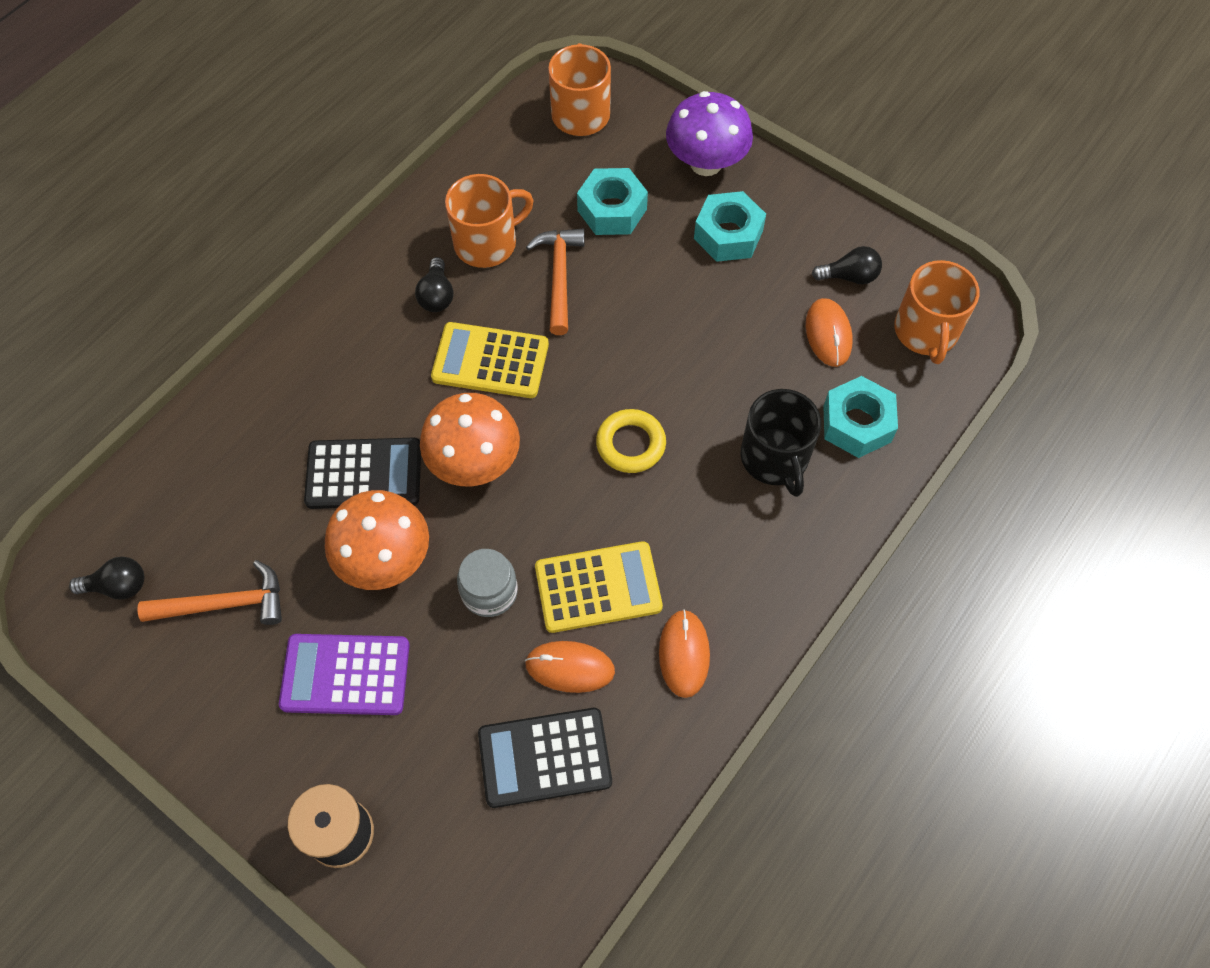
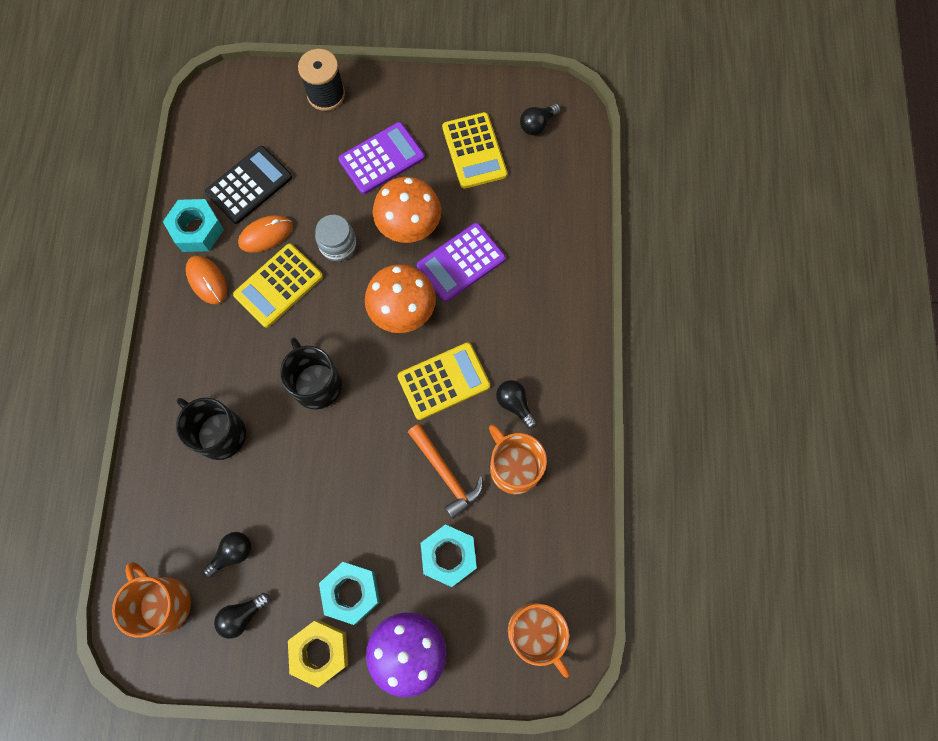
camera: 145 degrees right, 10 degrees up
(224, 604) = (474, 151): orange hammer -> yellow calculator
(364, 474) = (461, 262): black calculator -> purple calculator
(487, 243) = (514, 467): orange mug -> orange mug turned 120 degrees clockwise
(630, 444) = (316, 383): yellow ring -> black mug
(789, 207) = (320, 652): none -> yellow nut
(828, 334) = (233, 553): orange mouse -> black light bulb
(856, 424) = (178, 494): turquoise nut -> turquoise nut (197, 230)

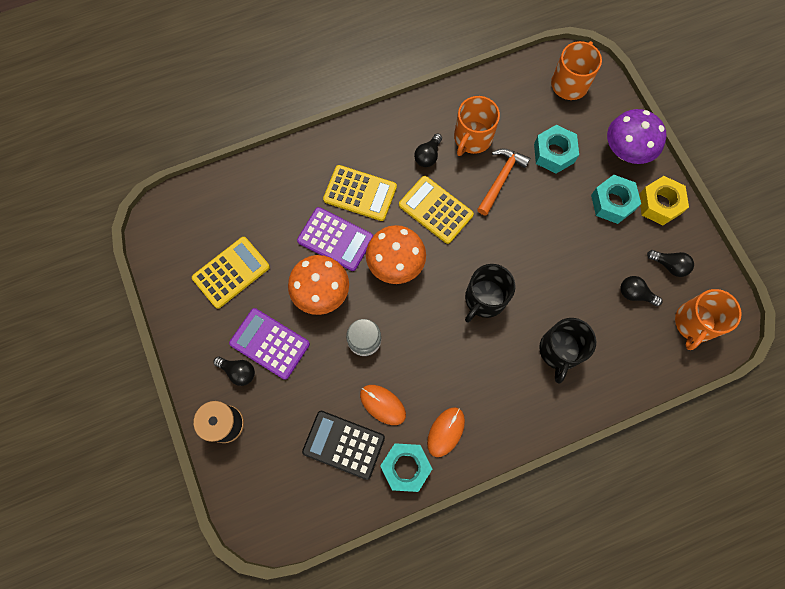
camera: 115 degrees left, 0 degrees up
(279, 286) = (421, 369): yellow calculator -> yellow calculator (360, 193)
(537, 124) = (186, 234): black light bulb -> black light bulb (238, 371)

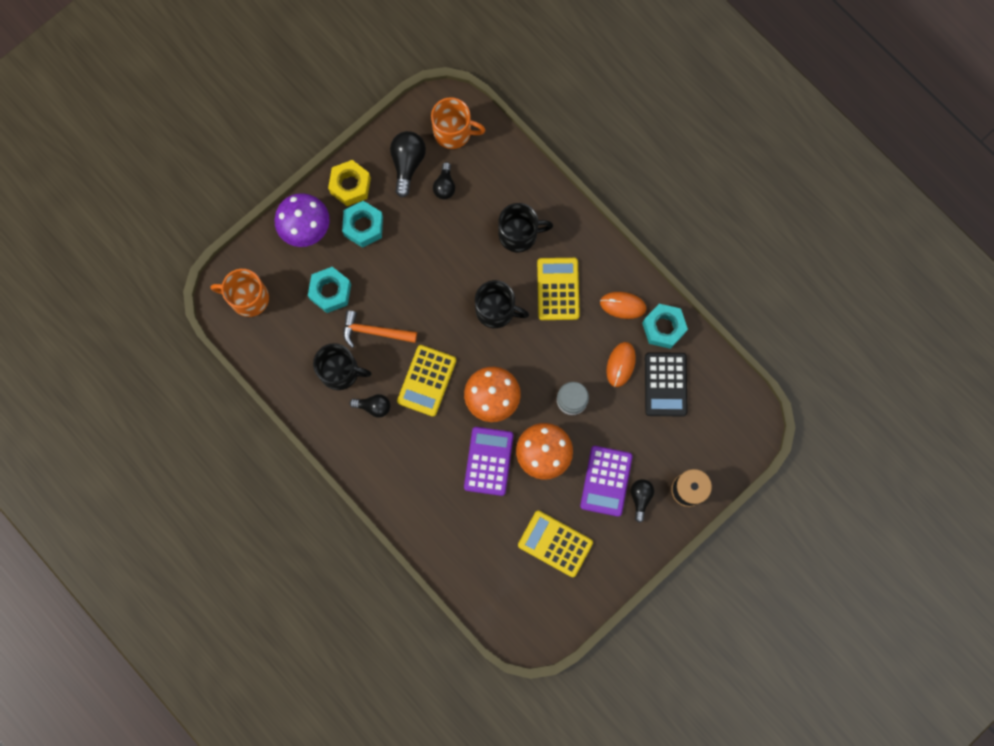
camera: 110 degrees left, 5 degrees up
(360, 193) = (435, 456): yellow calculator -> yellow calculator (558, 289)
(472, 138) = (340, 371): orange mug -> black mug
(669, 265) = (407, 164): black light bulb -> black light bulb, size x1.58

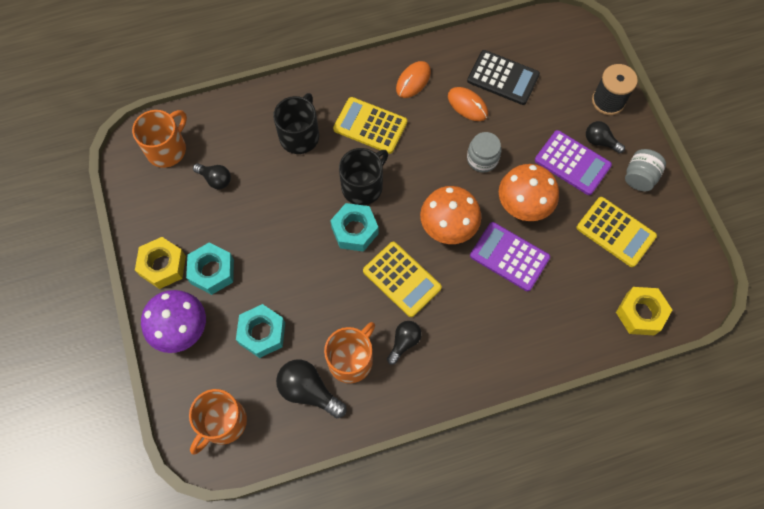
camera: 65 degrees left, 10 degrees down
(340, 371) = (351, 360): black mug -> orange mug
(374, 332) = (327, 307): orange hammer -> none
(407, 164) = (173, 203): black light bulb -> black light bulb (309, 391)
(487, 591) = (640, 313): none -> yellow nut
(555, 544) = (615, 232): yellow calculator -> yellow calculator turned 105 degrees counterclockwise
(620, 546) = (639, 177): none -> grey jar
(663, 328) = (450, 58): turquoise nut -> turquoise nut (355, 230)

